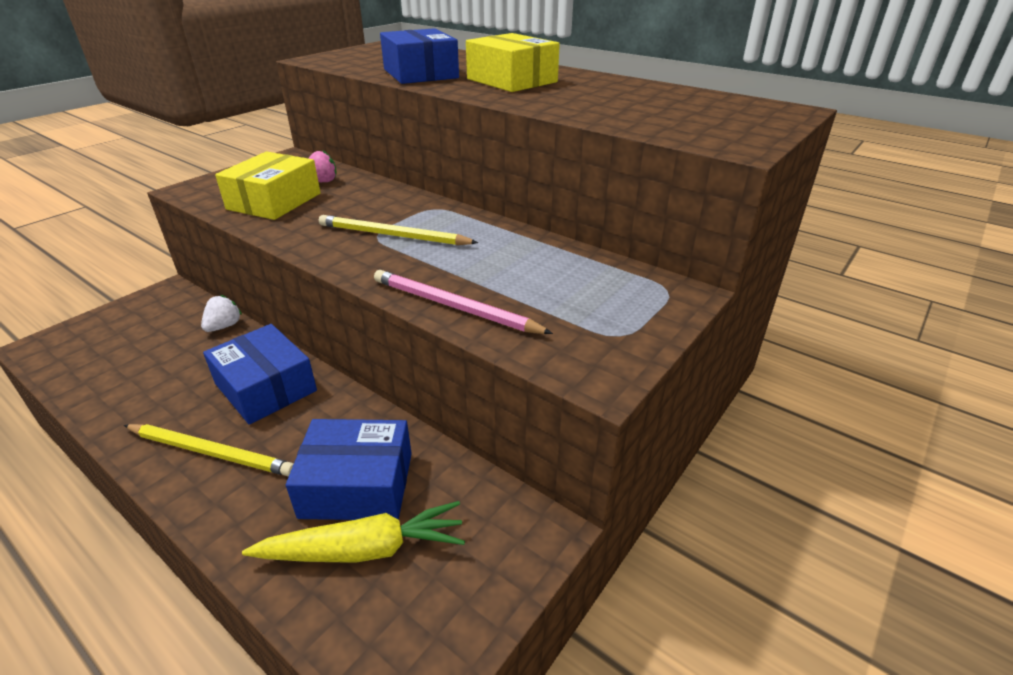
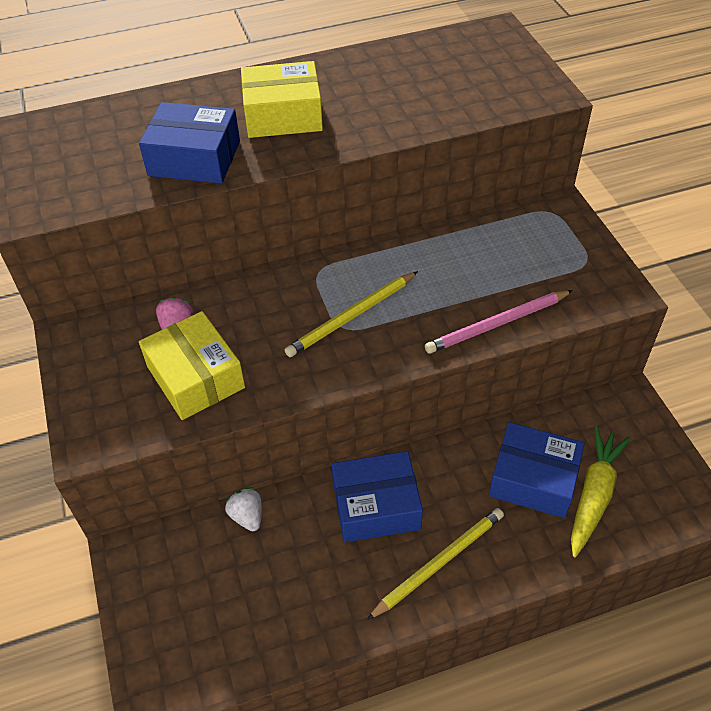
camera: 55 degrees left, 15 degrees up
(357, 485) = (533, 479): blue box -> blue box turned 75 degrees clockwise

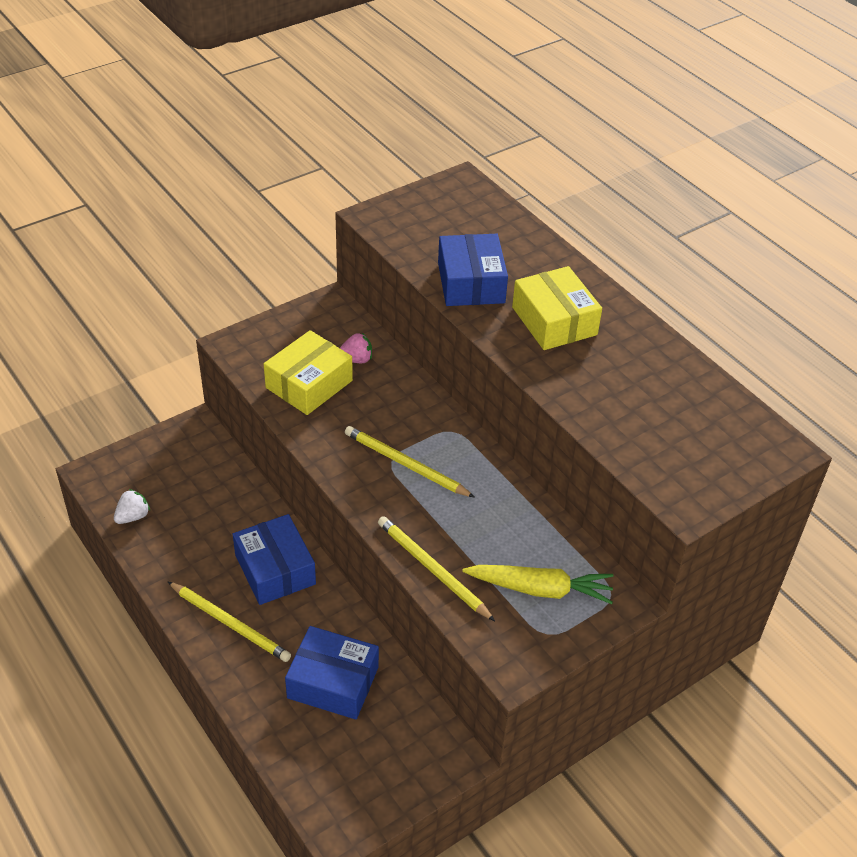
camera: 70 degrees right, 5 degrees down
(247, 516) = (245, 488): white strawberry -> white strawberry (133, 516)
(498, 324) = (433, 570): pink pencil -> yellow pencil
(533, 479) = (333, 682): blue box -> blue box turned 75 degrees counterclockwise
(594, 494) = (329, 734): yellow carrot -> yellow carrot (540, 589)

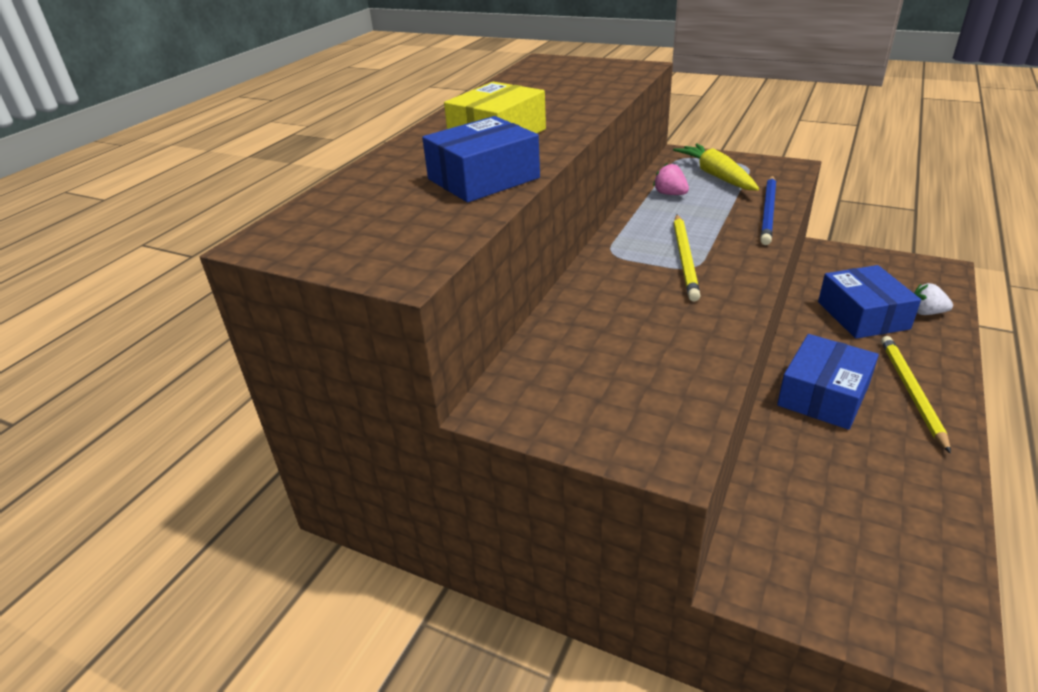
camera: 115 degrees left, 10 degrees down
(133, 516) = (933, 549): white strawberry -> white strawberry (926, 312)
(309, 384) = (660, 356): yellow box -> none
(356, 360) = (580, 342): pink strawberry -> pink strawberry (670, 194)
(433, 570) = (768, 212): yellow pencil -> blue pencil

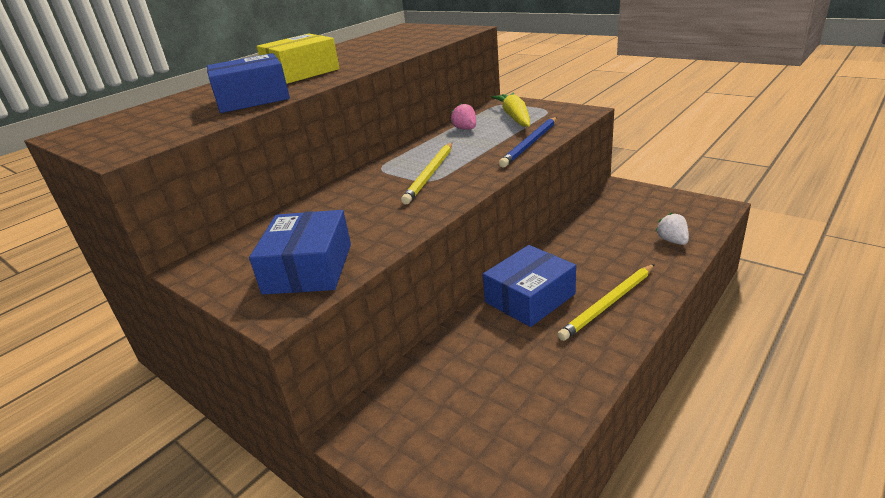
camera: 15 degrees right, 5 degrees down
(863, 315) = (613, 239): blue box -> blue box (309, 268)
(911, 392) = (609, 303): yellow pencil -> yellow pencil turned 150 degrees counterclockwise
(926, 312) = (672, 241): white strawberry -> white strawberry turned 45 degrees clockwise

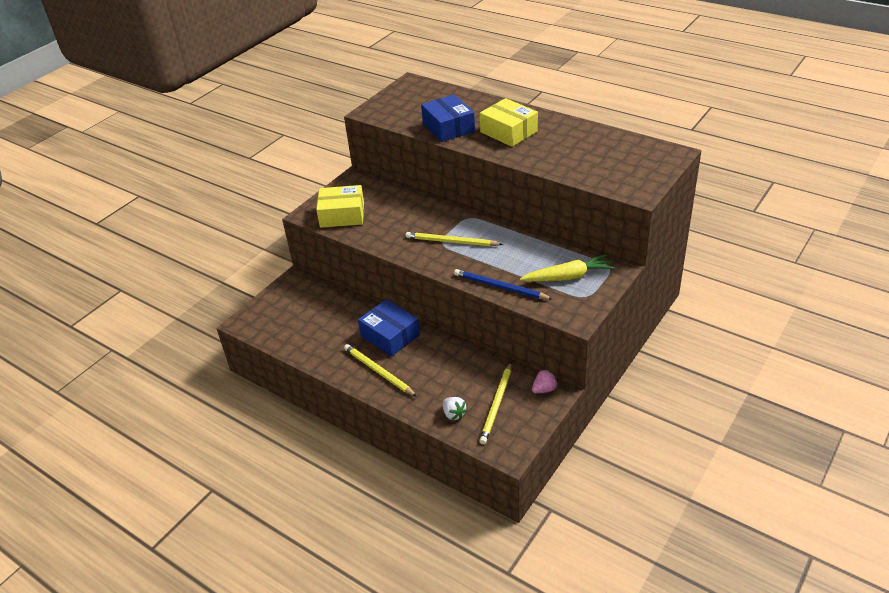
camera: 85 degrees right, 10 degrees up
(309, 268) = (342, 215): blue box -> yellow box
(465, 129) = (542, 250): pink strawberry -> pink strawberry (544, 389)
(646, 216) = (497, 404): none -> yellow pencil
(672, 241) = (454, 414): white strawberry -> white strawberry turned 75 degrees clockwise

